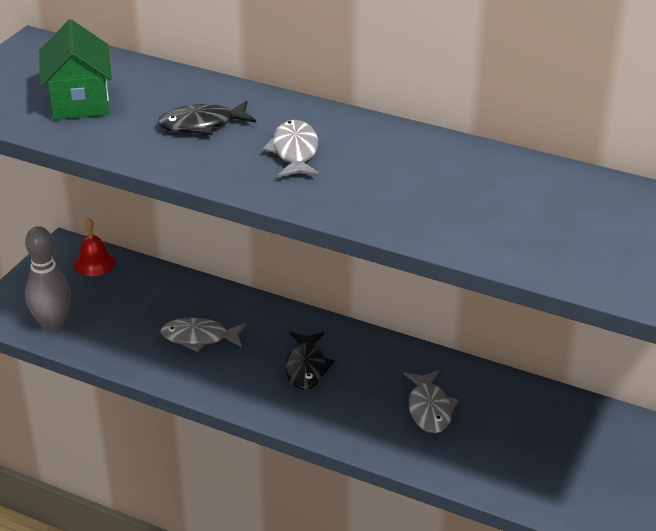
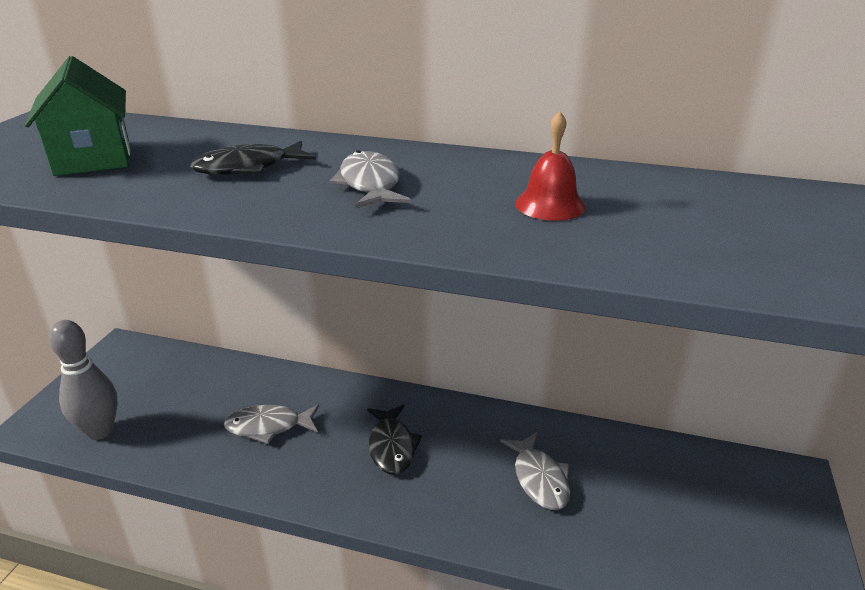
camera: 10 degrees left, 5 degrees down
(94, 263) = (151, 359): red bell -> red bell (550, 205)

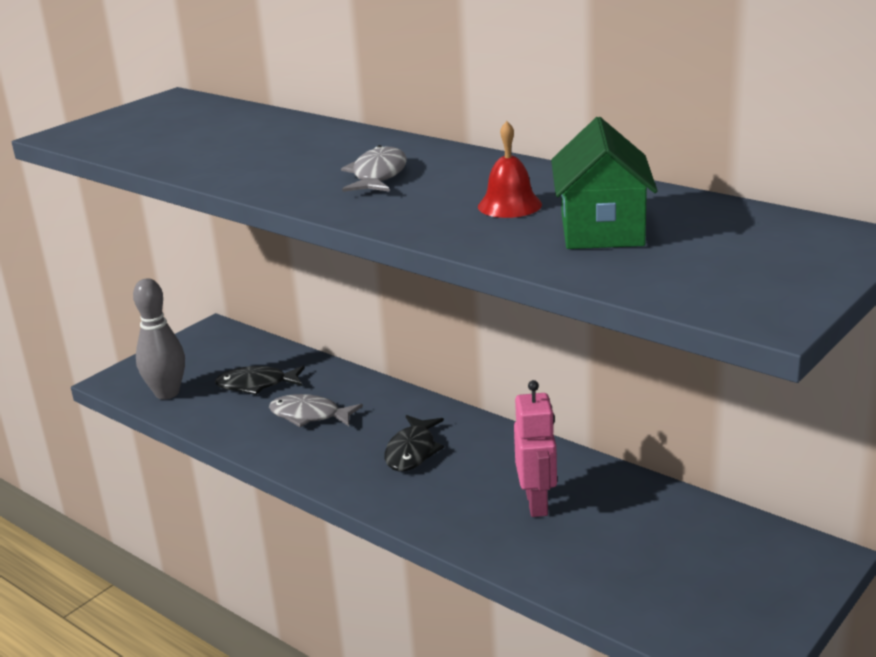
camera: 25 degrees right, 5 degrees down
(93, 157) = (184, 136): green house -> green house (602, 229)
(248, 168) = (294, 154): black fish -> black fish (256, 385)
(539, 479) = (537, 503): grey fish -> pink robot

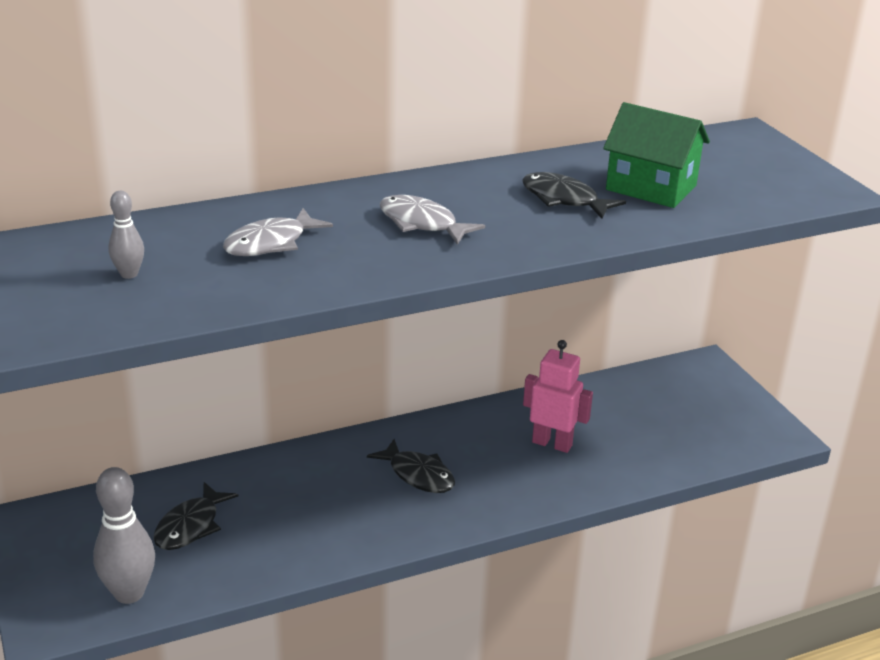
camera: 65 degrees left, 5 degrees up
(185, 132) = (129, 274): none -> grey bowling pin
(309, 415) = (292, 511): grey fish -> grey fish (271, 243)
(509, 205) = (564, 199): red bell -> black fish

